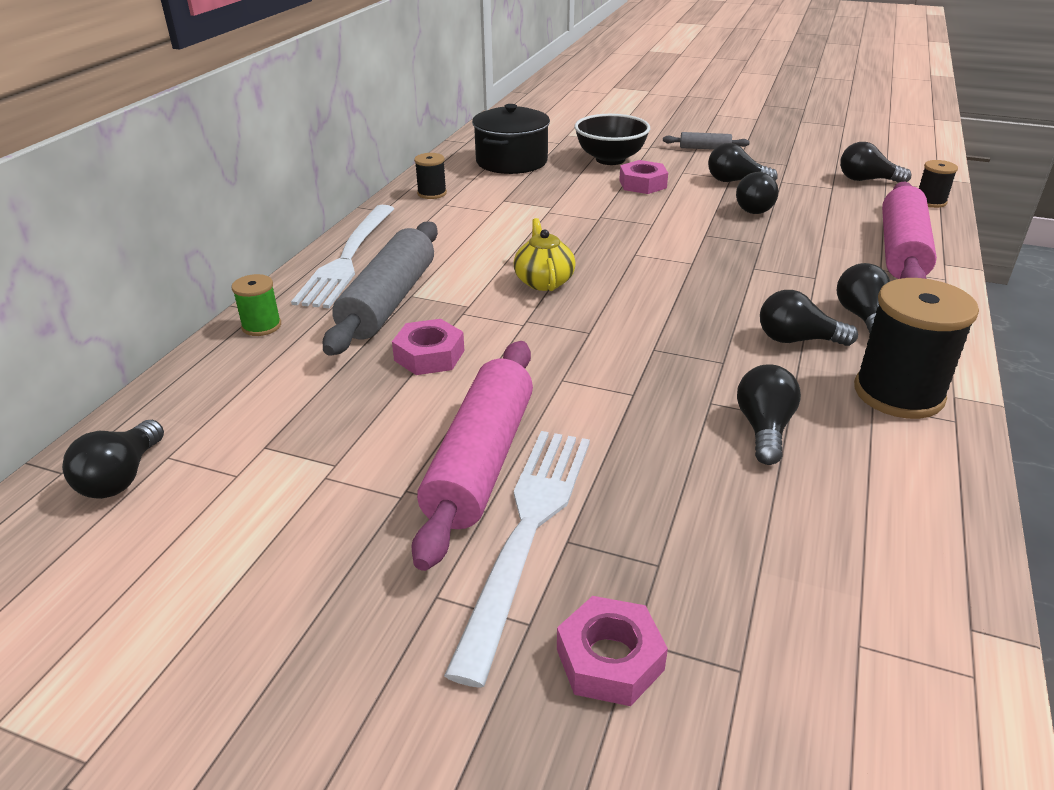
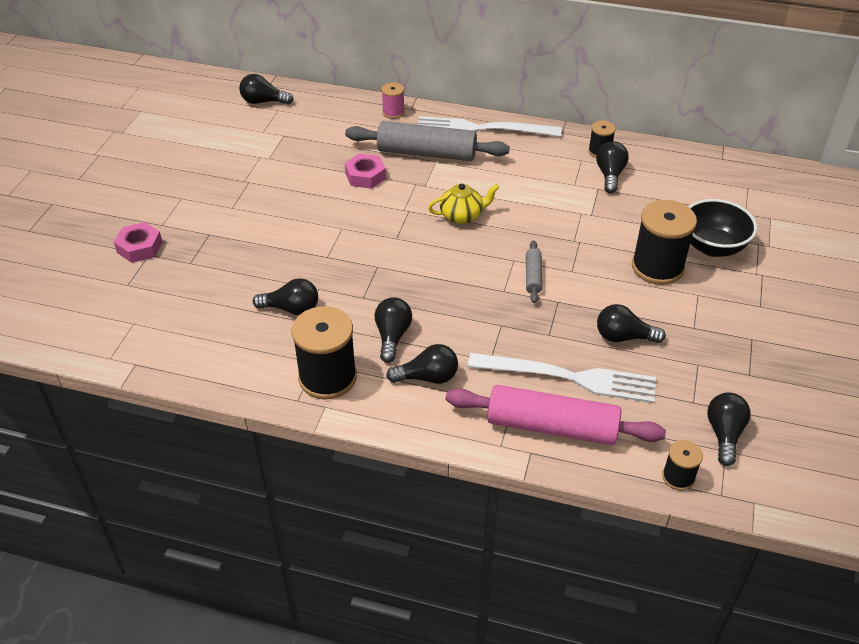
camera: 85 degrees right, 10 degrees up
(261, 326) = (393, 112): green spool -> pink spool
(481, 461) = (268, 203): pink rolling pin -> none
(511, 161) = (684, 187): black pot -> none
(527, 532) = (215, 221): white fork -> white fork (568, 377)
(642, 184) = (657, 267): pink nut -> black spool
(704, 148) = (771, 314): grey rolling pin -> grey rolling pin (533, 276)
(735, 181) = (686, 330): black light bulb -> black light bulb (610, 175)

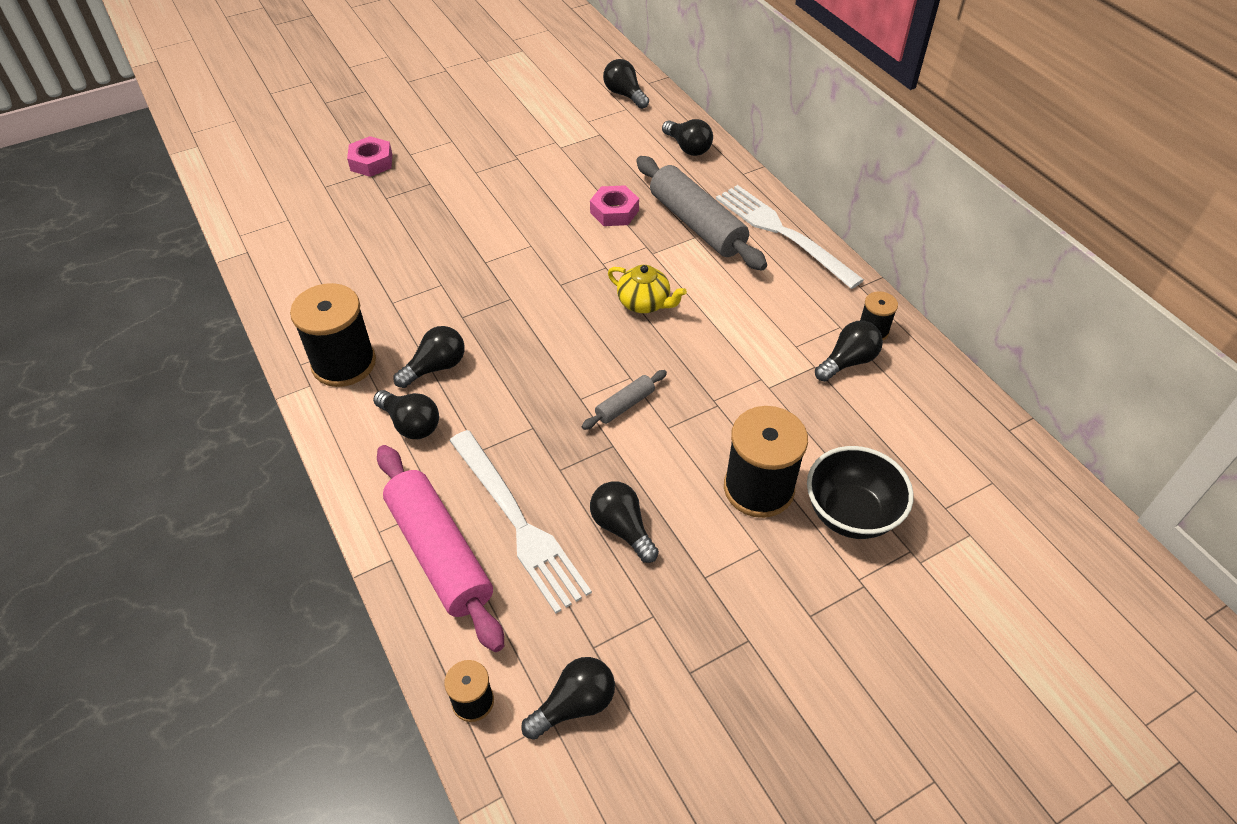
camera: 45 degrees right, 5 degrees up
(291, 309) = (399, 286): black light bulb -> black light bulb (688, 147)
(393, 112) = (721, 168): pink spool -> none

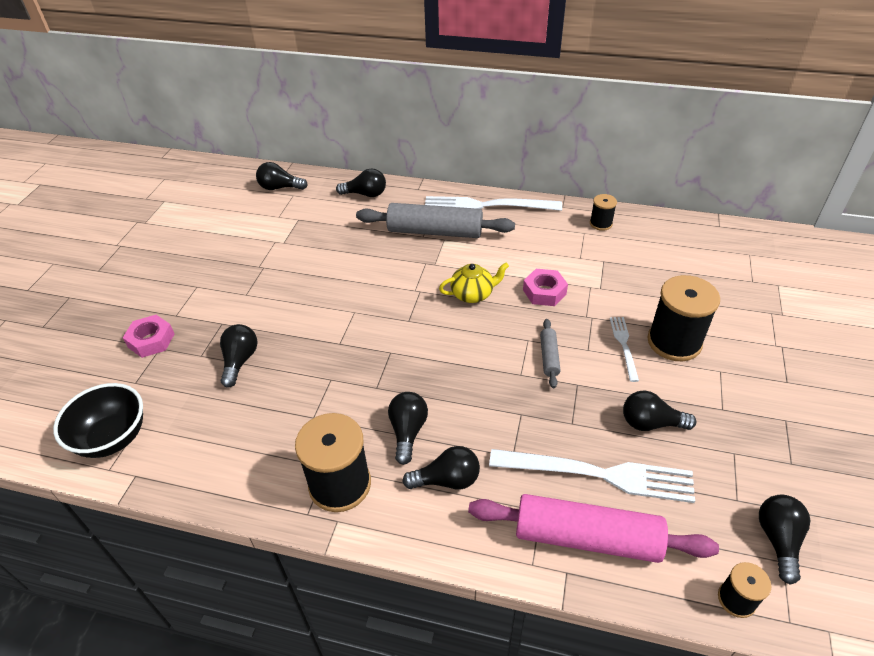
camera: 45 degrees left, 5 degrees down
(614, 211) = (376, 257): pink nut -> pink nut (544, 292)
(705, 451) = (624, 346): none -> white fork
(848, 361) = (613, 247): black light bulb -> black light bulb (240, 361)
(850, 514) = (726, 318): black bowl -> black bowl (113, 438)

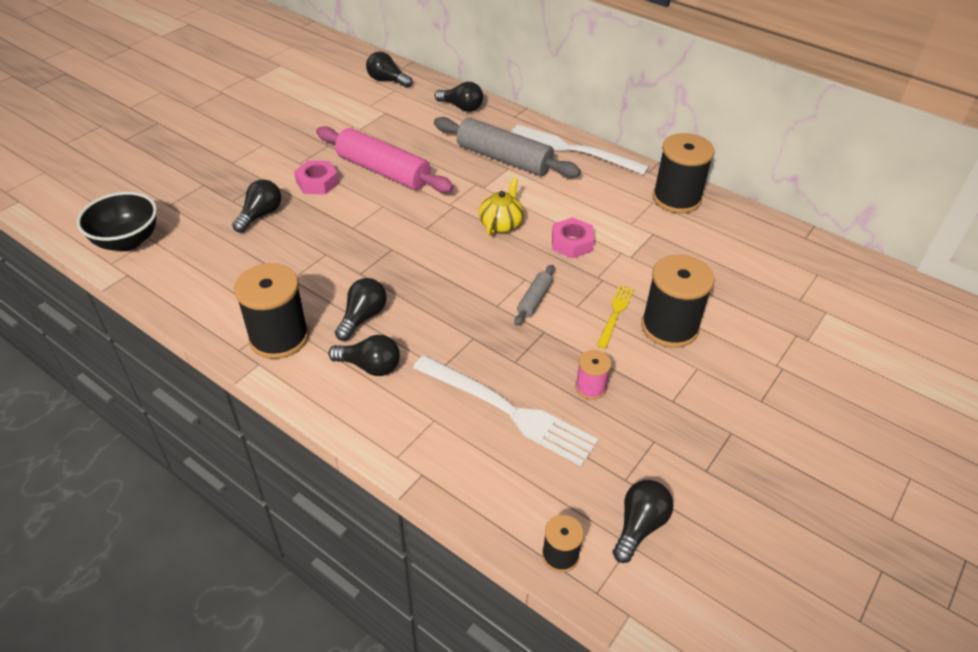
camera: 20 degrees right, 0 degrees up
(151, 340) = (200, 176): pink nut -> pink nut (317, 182)
(473, 294) = (501, 224): yellow teapot -> yellow teapot turned 75 degrees counterclockwise
(586, 537) = (459, 455): pink rolling pin -> pink rolling pin (383, 171)
(601, 223) = (676, 199): black spool -> black spool, size x1.96
(624, 346) = (615, 314): white fork -> yellow fork
(651, 423) = (590, 387): black light bulb -> pink spool

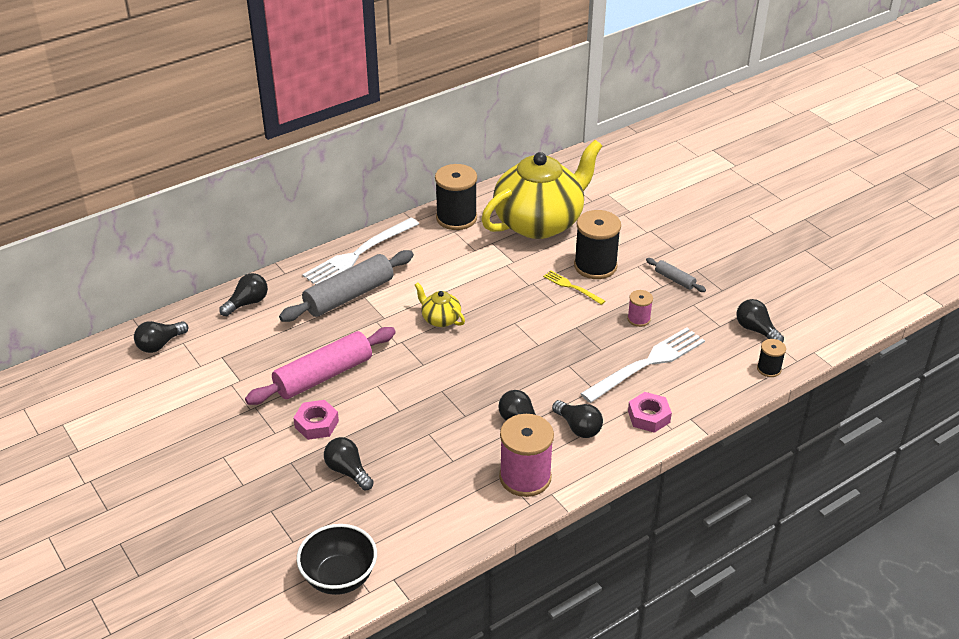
camera: 70 degrees left, 5 degrees down
(279, 337) = (525, 477): black spool -> pink spool
(370, 366) = (578, 427): black light bulb -> black light bulb turned 105 degrees clockwise
(534, 300) = (540, 323): grey rolling pin -> grey rolling pin (675, 279)
(571, 243) = (483, 287): pink nut -> pink nut (649, 416)
(718, 263) = (540, 222): none -> yellow teapot

